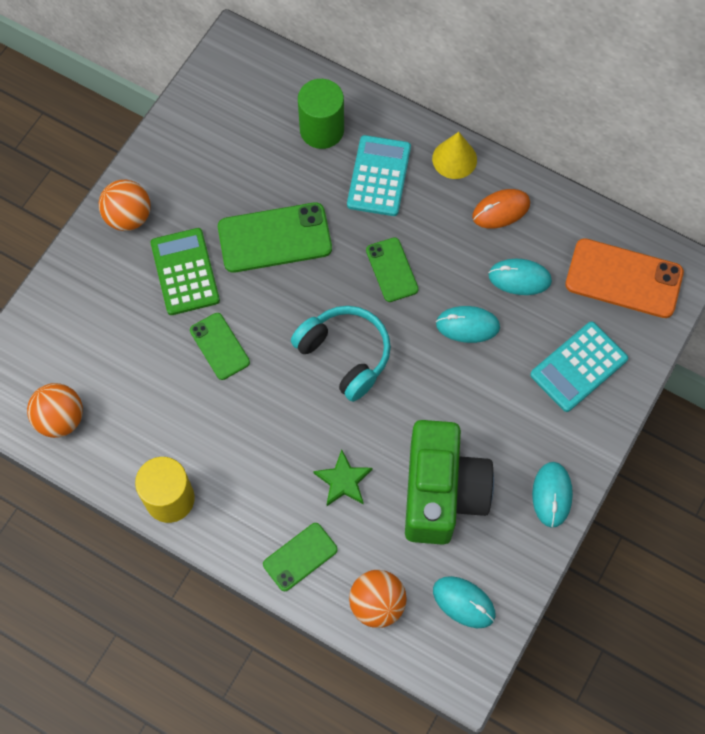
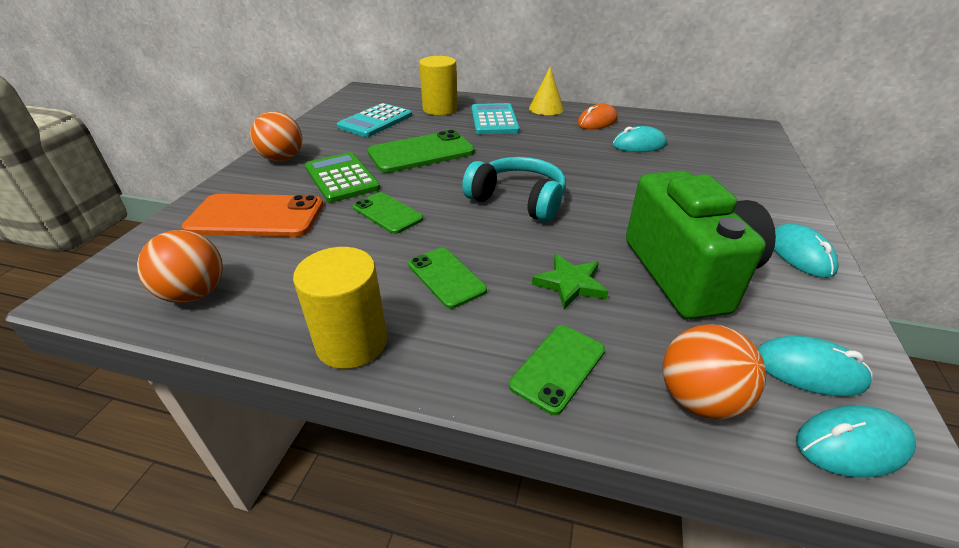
camera: 15 degrees left, 30 degrees down
(322, 130) = (440, 109): green cylinder -> yellow cylinder
(392, 270) = (531, 154): green phone -> green phone (446, 277)
(467, 325) = (617, 170): turquoise mouse -> turquoise mouse (851, 444)
(578, 367) = (732, 177): turquoise calculator -> turquoise calculator (375, 121)
(624, 279) = (717, 135): orange phone -> orange phone (256, 217)

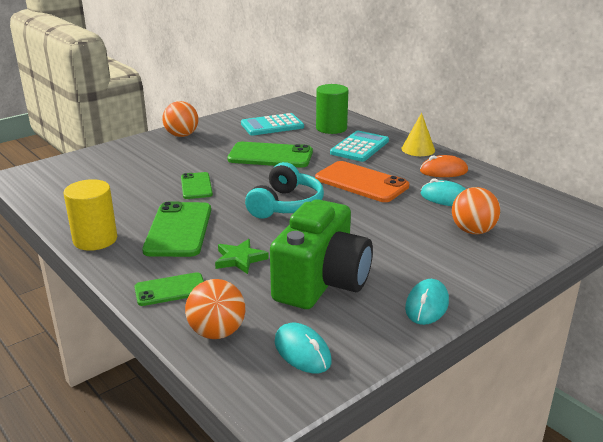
camera: 35 degrees right, 10 degrees down
(195, 294) = (58, 193): orange ball -> orange ball (472, 231)
(256, 217) = (127, 165): orange phone -> orange phone (361, 182)
(342, 178) = (199, 157): green calculator -> none
(440, 109) = (331, 128): yellow cylinder -> green cylinder
(446, 277) = (178, 230): green phone -> green phone, size x1.69
(518, 200) = (286, 205): turquoise headphones -> turquoise headphones turned 45 degrees clockwise
(851, 444) = (261, 384): turquoise mouse -> none

